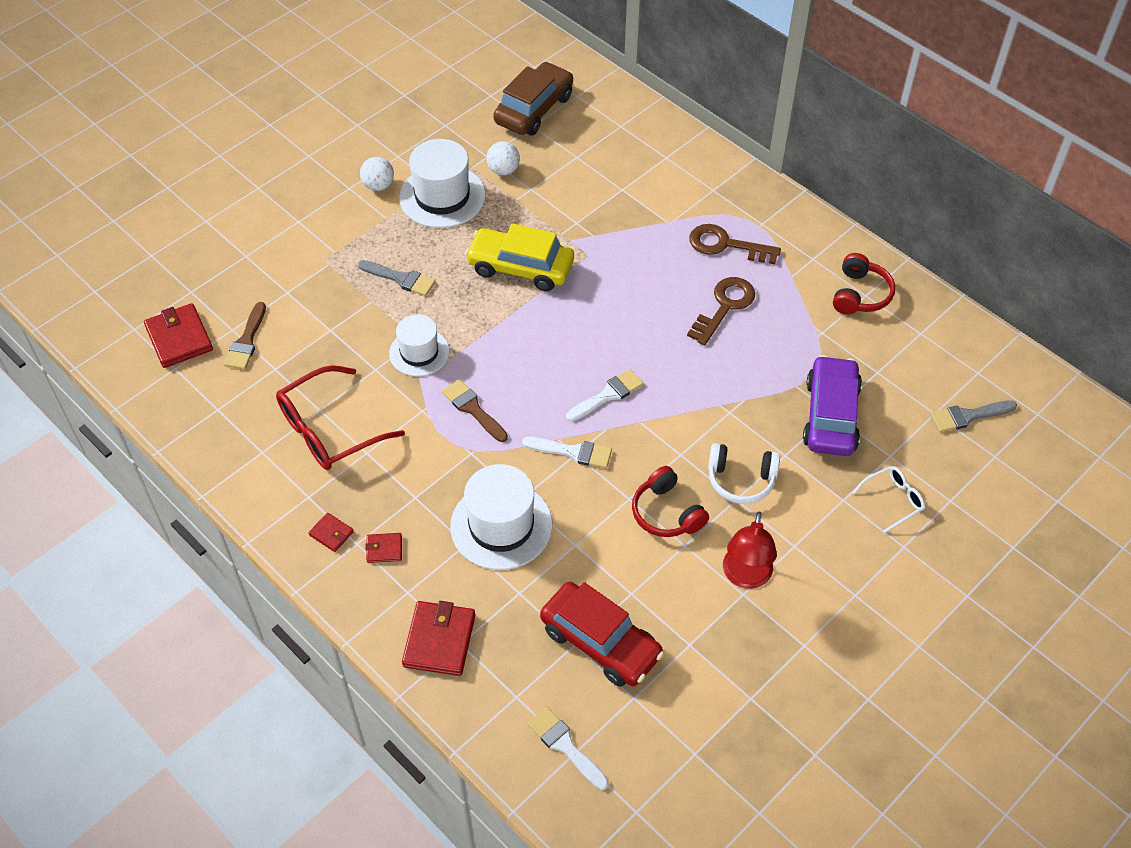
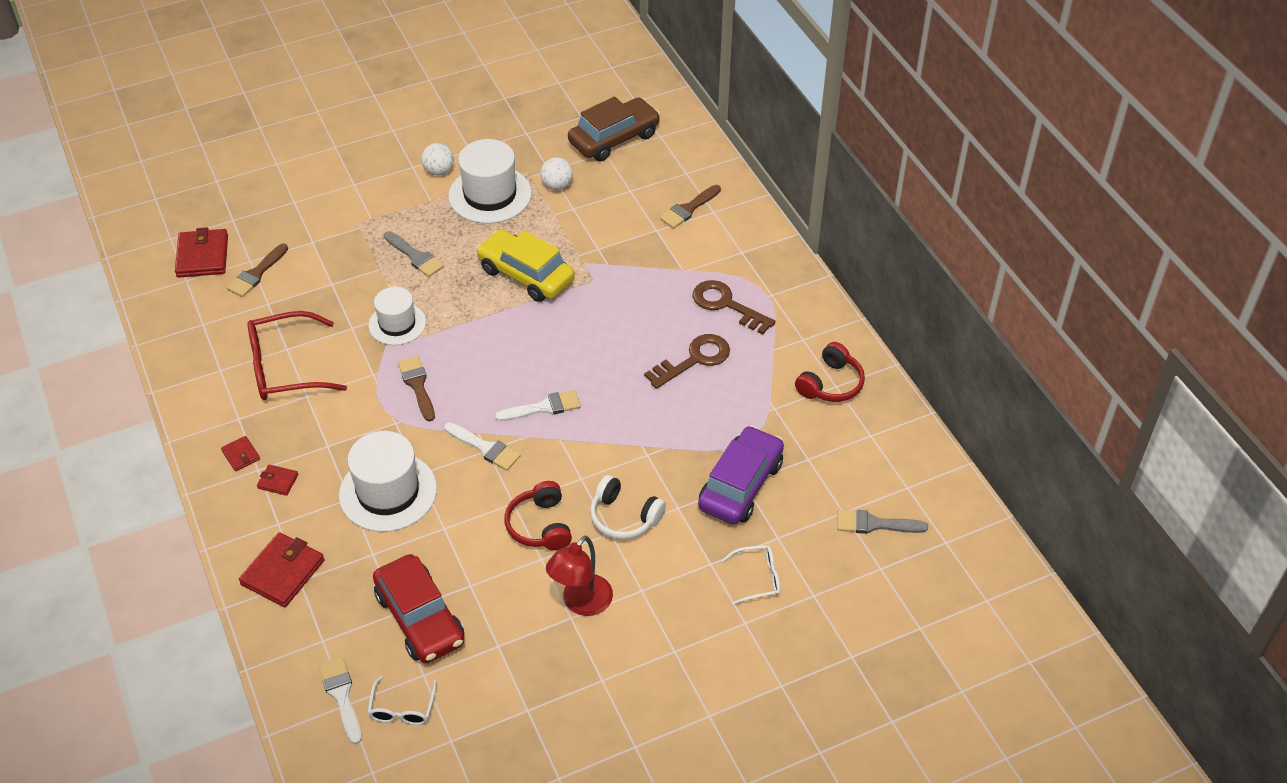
camera: 20 degrees right, 5 degrees down
(631, 739) = (402, 709): none -> white glasses
(641, 161) = (688, 209): none -> brown brush

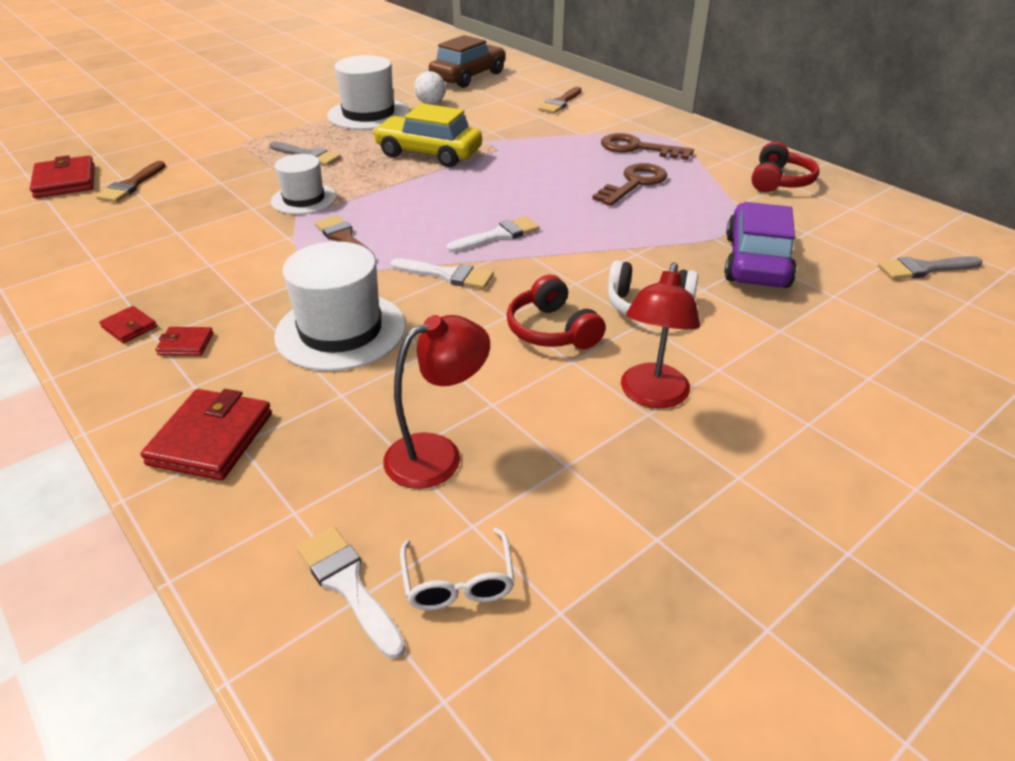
camera: 15 degrees left, 10 degrees down
(285, 368) = (177, 246): red glasses -> none
(420, 618) = (438, 454): red car -> red lamp
(439, 171) = (312, 107): white ball -> none
(758, 578) = (846, 333): white glasses -> none

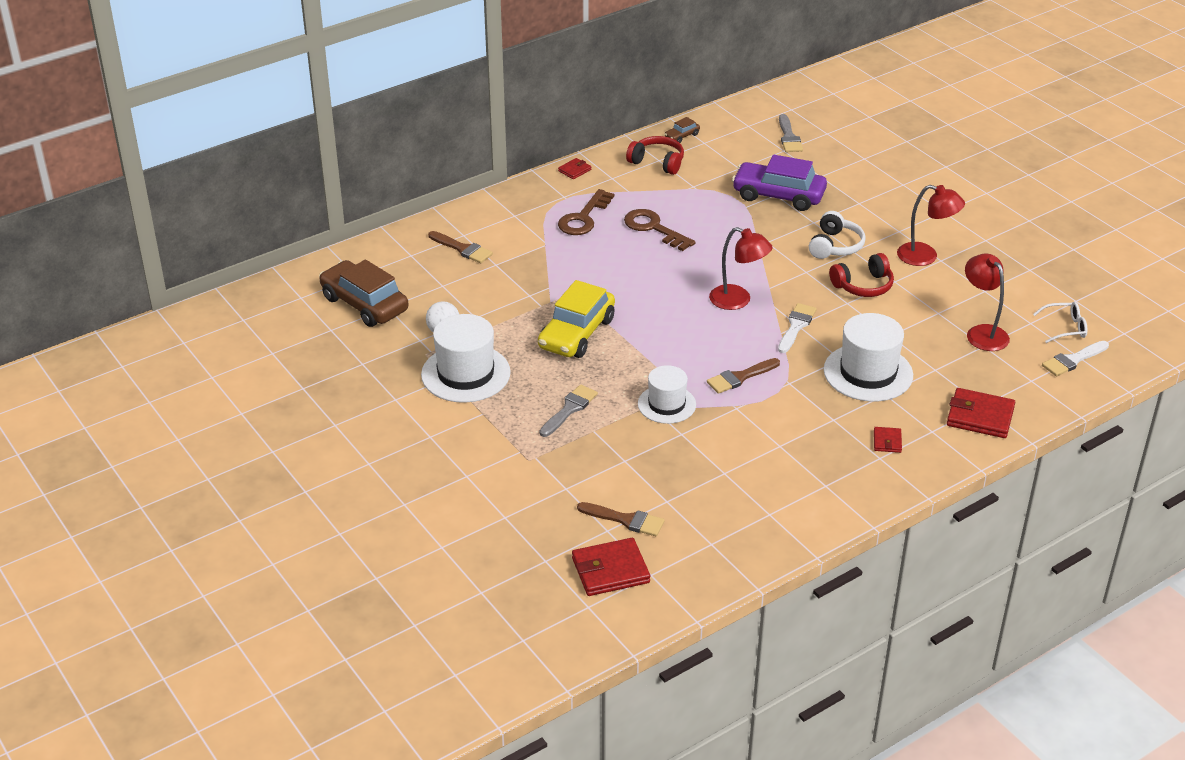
camera: 85 degrees left, 0 degrees up
(129, 327) = (868, 473): red wallet -> red wallet (574, 170)
(498, 235) = (738, 301): white brush -> red lamp
(854, 194) = (682, 136): none -> brown car

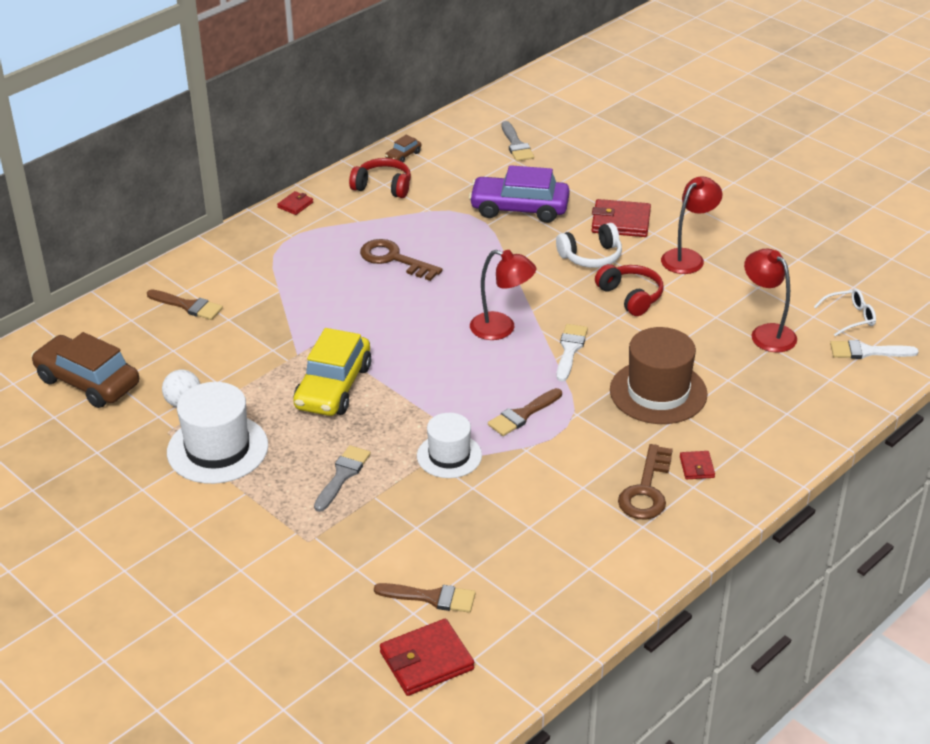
camera: 10 degrees left, 0 degrees up
(583, 218) = (315, 256): brown key -> brown key (646, 490)
(835, 246) = (591, 256): white headphones -> white headphones turned 60 degrees clockwise
(863, 286) = (630, 296): red headphones -> red headphones turned 90 degrees counterclockwise
(868, 373) = (658, 392): white hat -> brown hat
(925, 257) = (688, 257): red lamp -> red lamp turned 60 degrees counterclockwise
(980, 416) = (787, 426): red wallet -> red wallet (620, 222)
(1073, 360) = (867, 352): white brush -> white brush turned 45 degrees clockwise

